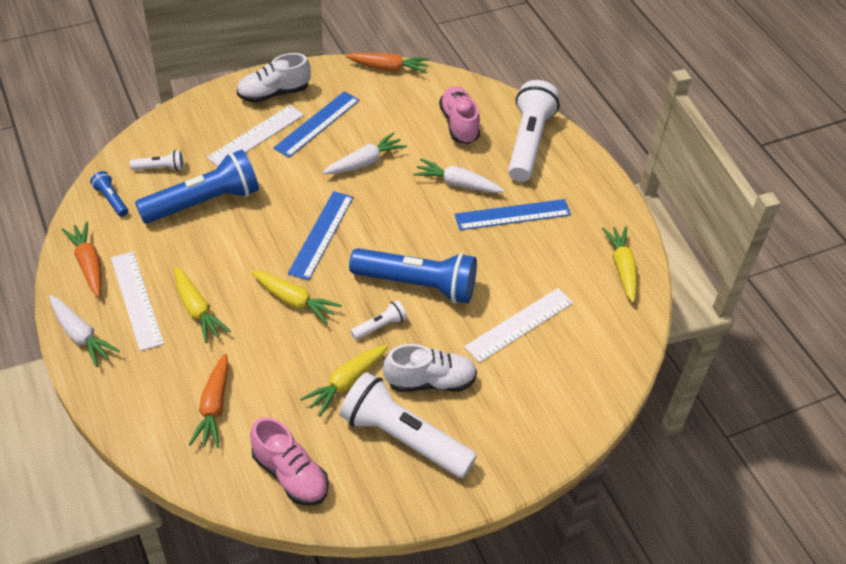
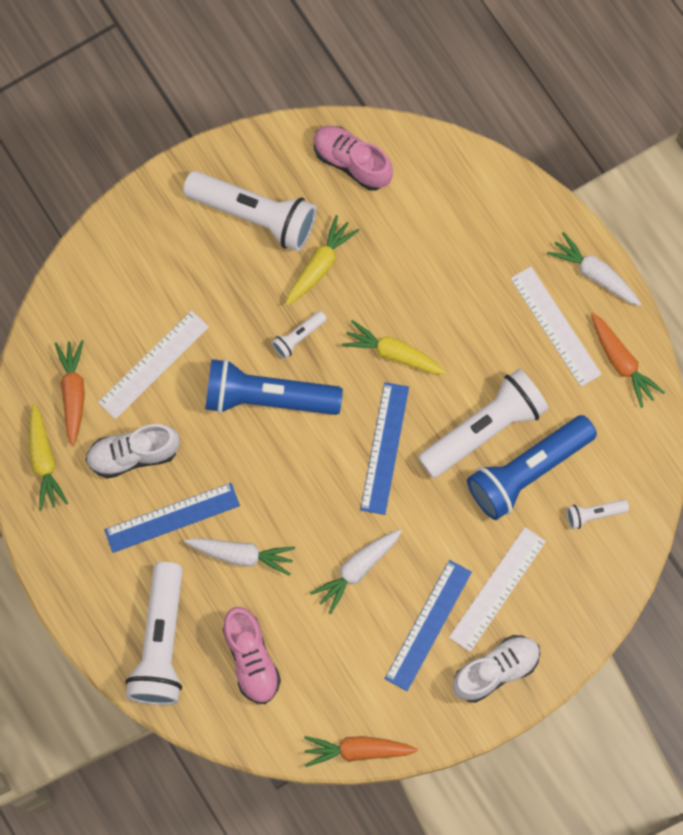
camera: 175 degrees right, 25 degrees up
(111, 199) = (631, 456): blue flashlight -> none
(197, 310) = (489, 324): yellow carrot -> none
(214, 407) = (440, 218): orange carrot -> orange carrot (73, 393)
(230, 235) = (484, 429): none -> white flashlight
(430, 381) = (237, 281): white shoe -> white shoe (133, 455)

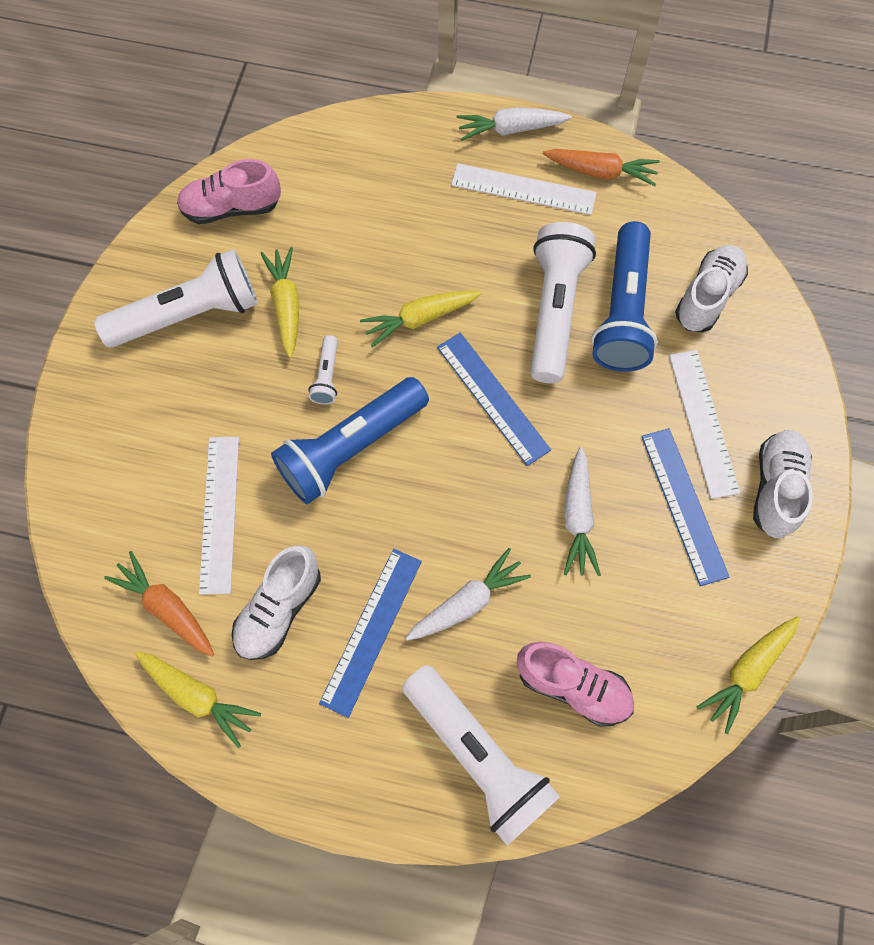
camera: 45 degrees left, 5 degrees down
(357, 750) = (747, 671): orange carrot -> yellow carrot
(594, 514) = (707, 297): white flashlight -> white shoe

